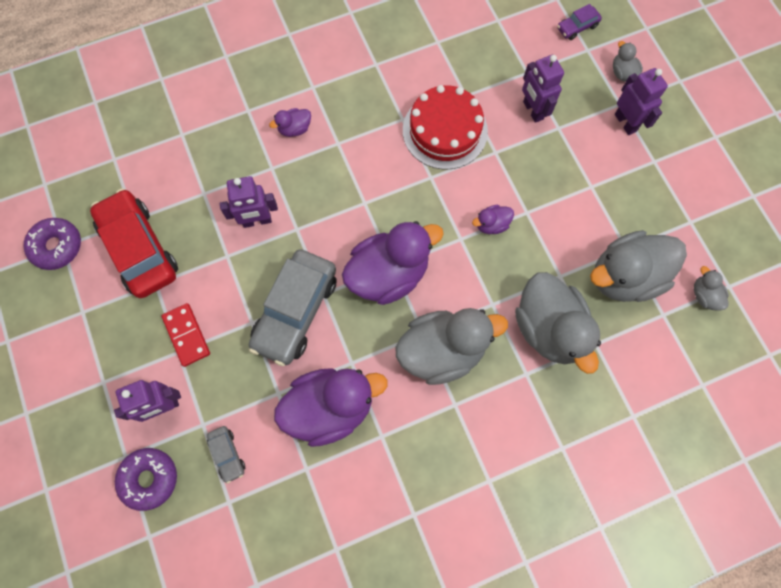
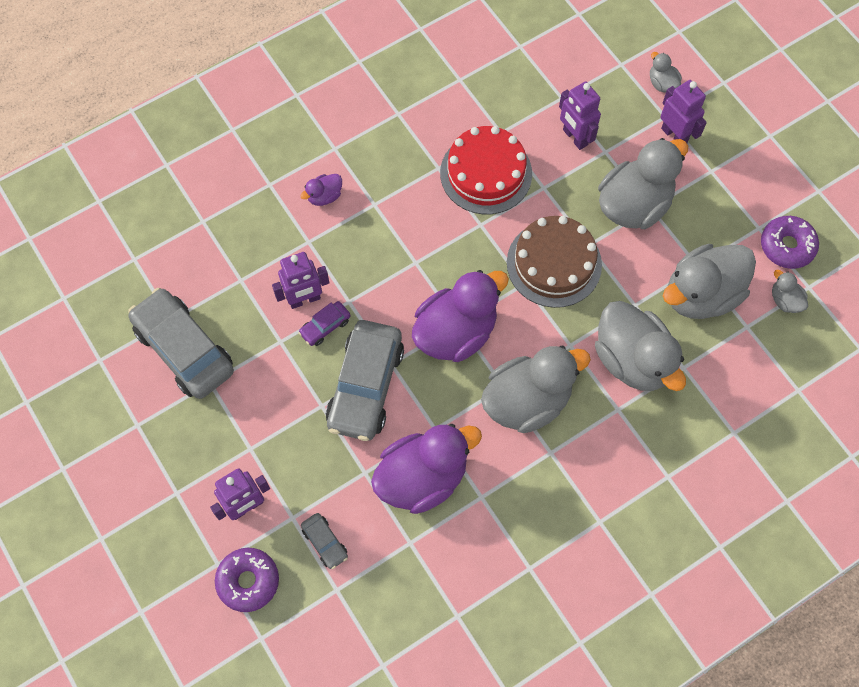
camera: 10 degrees left, 5 degrees down
(57, 246) = (93, 361): purple donut -> purple donut (787, 246)
(139, 249) = (184, 350): red car -> grey car
(187, 335) = (255, 430): red domino -> none
(491, 224) = (554, 263): purple duck -> brown cake
(576, 181) = (634, 205): none -> grey duck
(577, 27) = (605, 41): purple car -> purple car (325, 327)

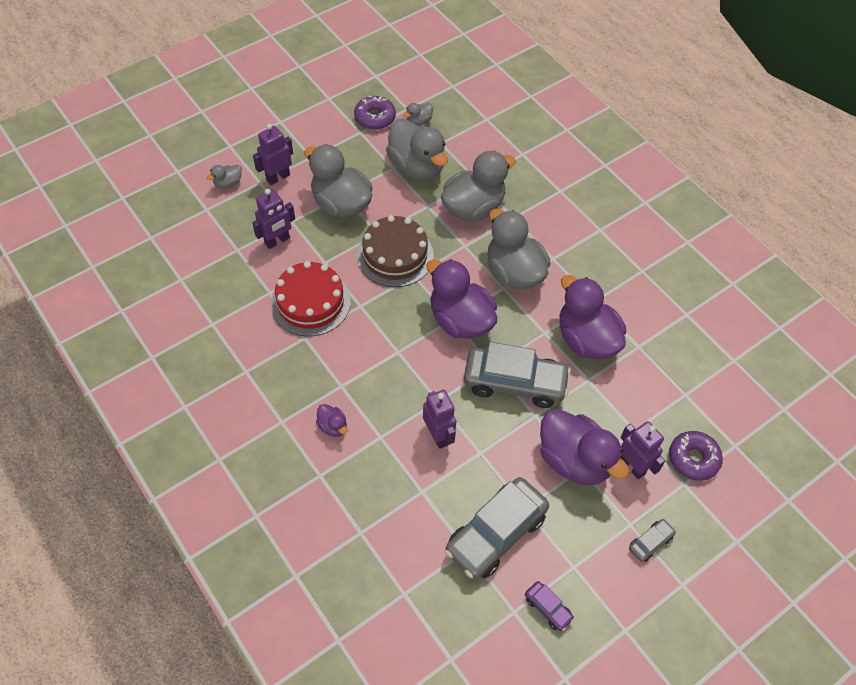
camera: 95 degrees left, 10 degrees down
(260, 442) = (574, 460): none -> purple duck
(325, 327) = (463, 417): purple car -> purple car (548, 608)
(325, 542) = (650, 405): grey car -> grey car (650, 542)

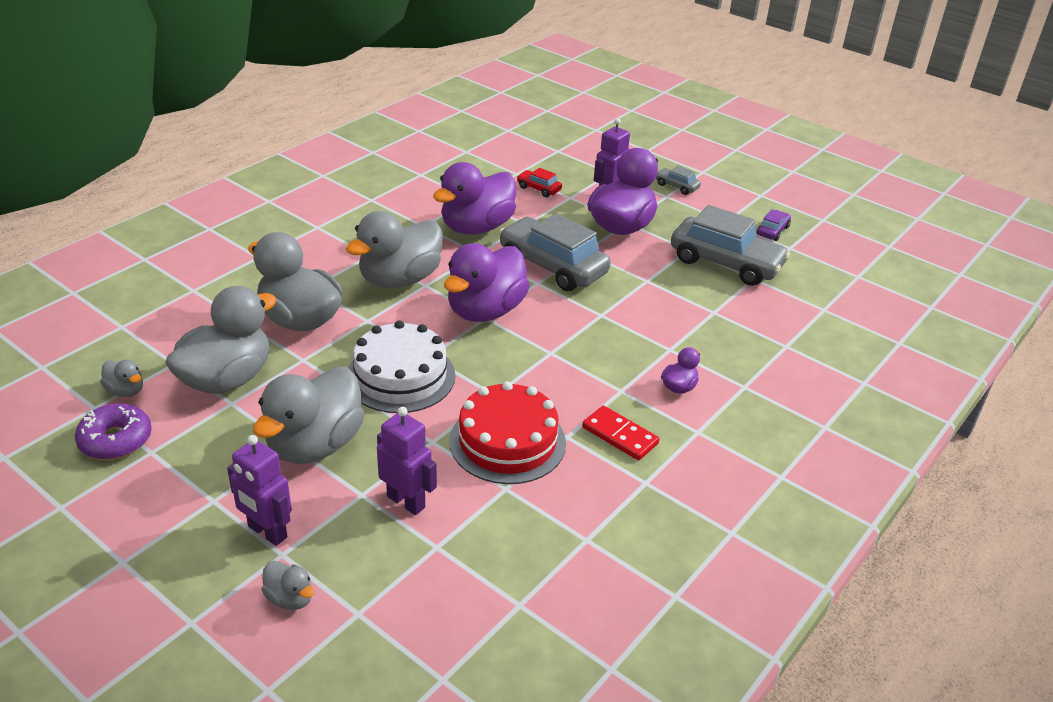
camera: 105 degrees left, 20 degrees down
(294, 369) = (619, 435): none -> red domino
(395, 255) = (400, 376): brown cake -> white cake
(438, 435) = (644, 309): purple robot -> none
(514, 383) = (552, 266): grey car -> grey car turned 45 degrees counterclockwise
(653, 406) = (539, 189): none -> red car
(693, 459) = (583, 169): purple donut -> none

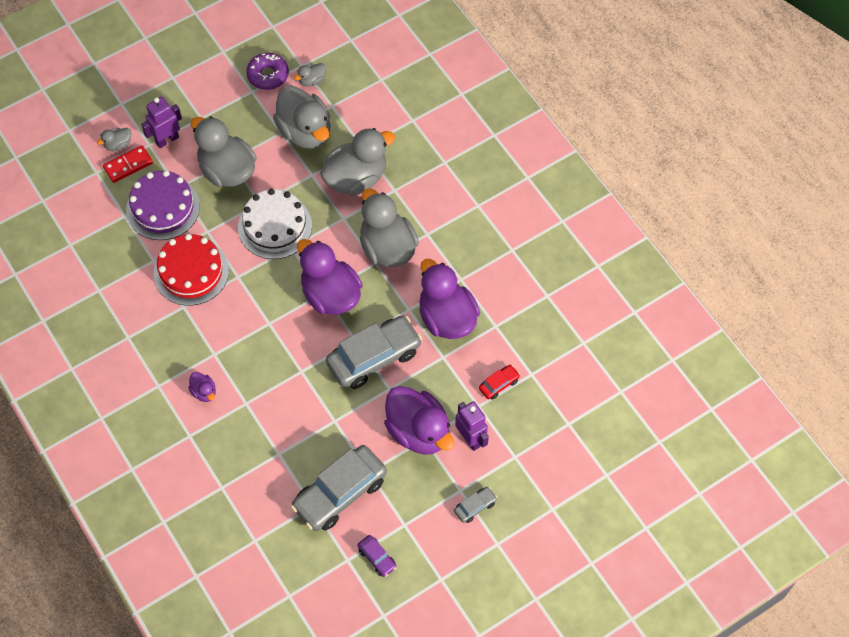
camera: 110 degrees right, 25 degrees up
(406, 501) = (163, 208): purple robot -> purple cake
(619, 435) = (172, 337): red domino -> red domino (128, 165)

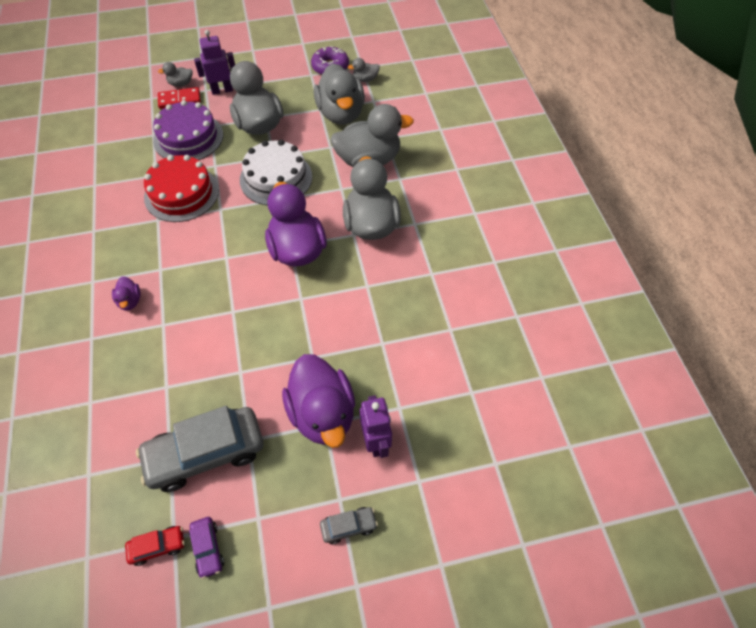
camera: 20 degrees right, 5 degrees down
(374, 357) = (311, 321): grey car -> none
(447, 318) = (402, 305): purple duck -> none
(499, 384) = (431, 391): red car -> red car (158, 546)

